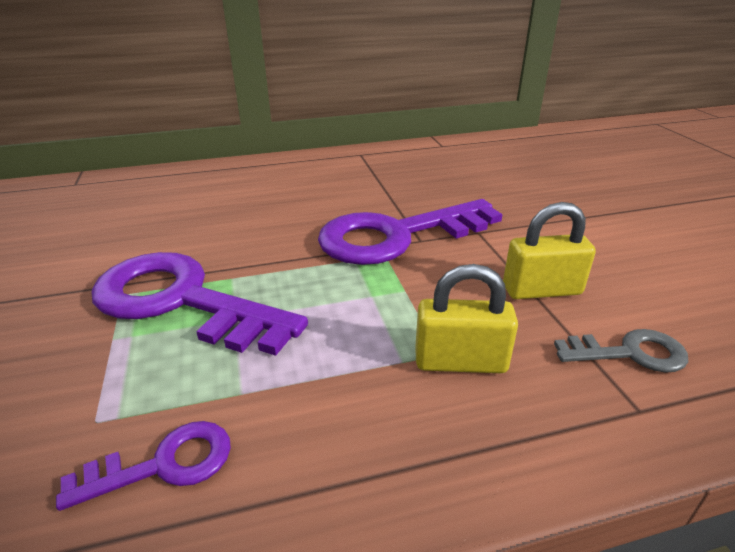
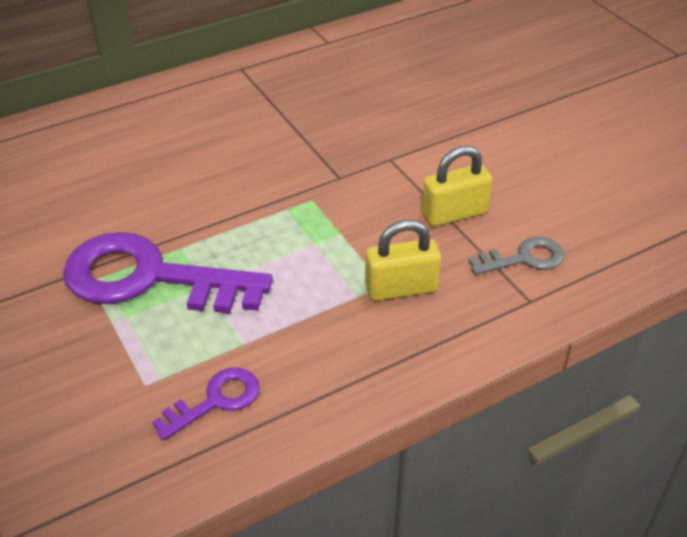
camera: 15 degrees left, 10 degrees up
(397, 236) = (316, 176): purple key -> none

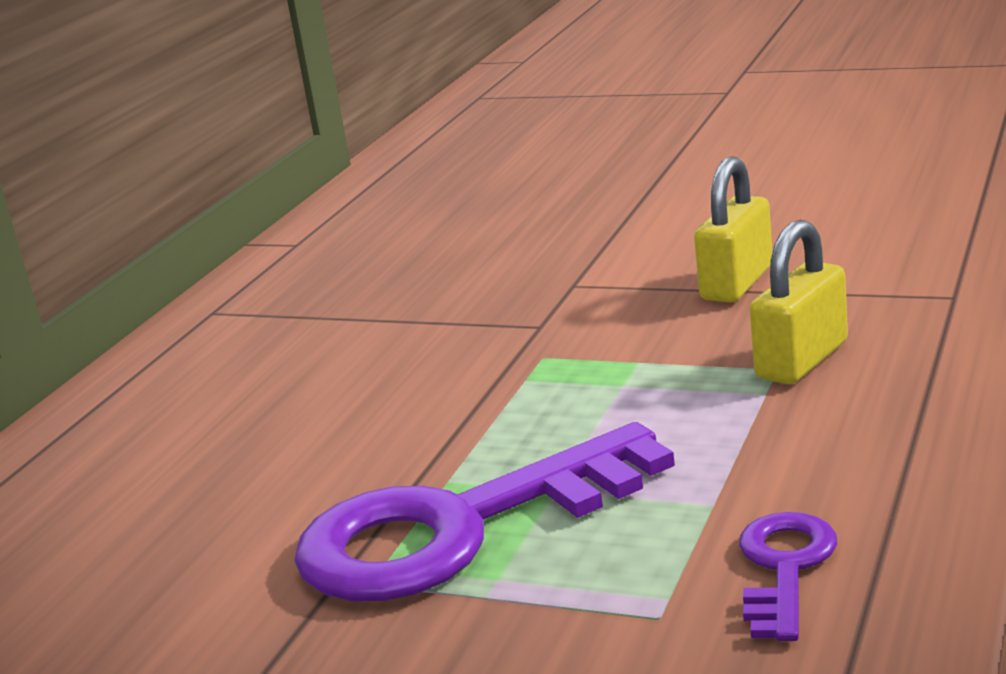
camera: 35 degrees left, 20 degrees down
(523, 258) = (881, 274): grey key -> none

